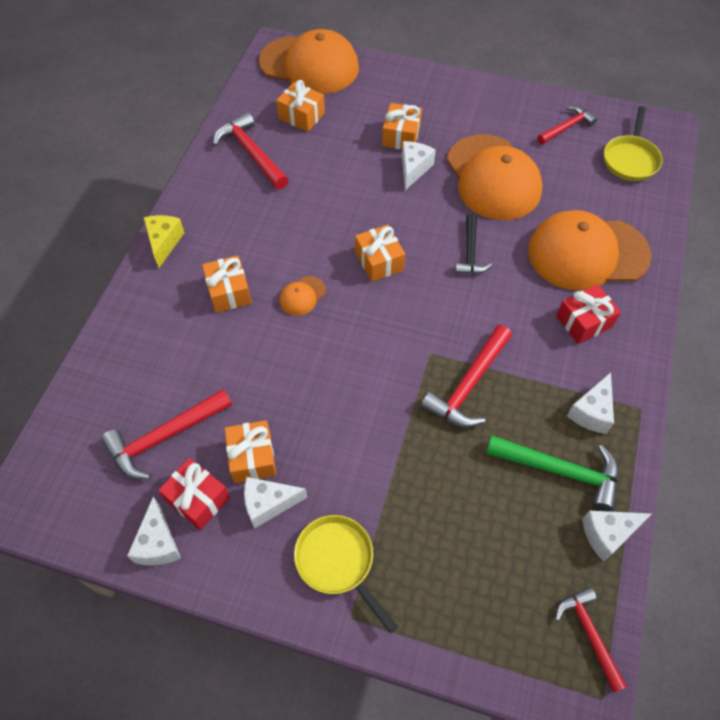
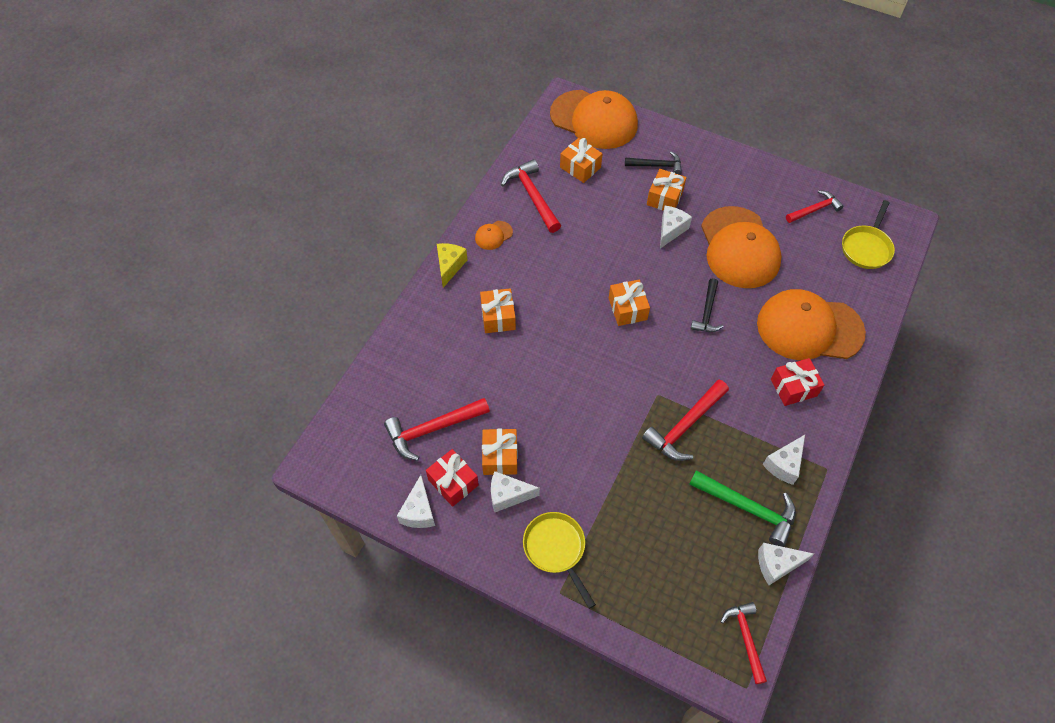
camera: 10 degrees right, 0 degrees up
(302, 296) = (558, 329): orange cap -> orange cap (493, 235)
(386, 104) = (656, 166): none -> black hammer

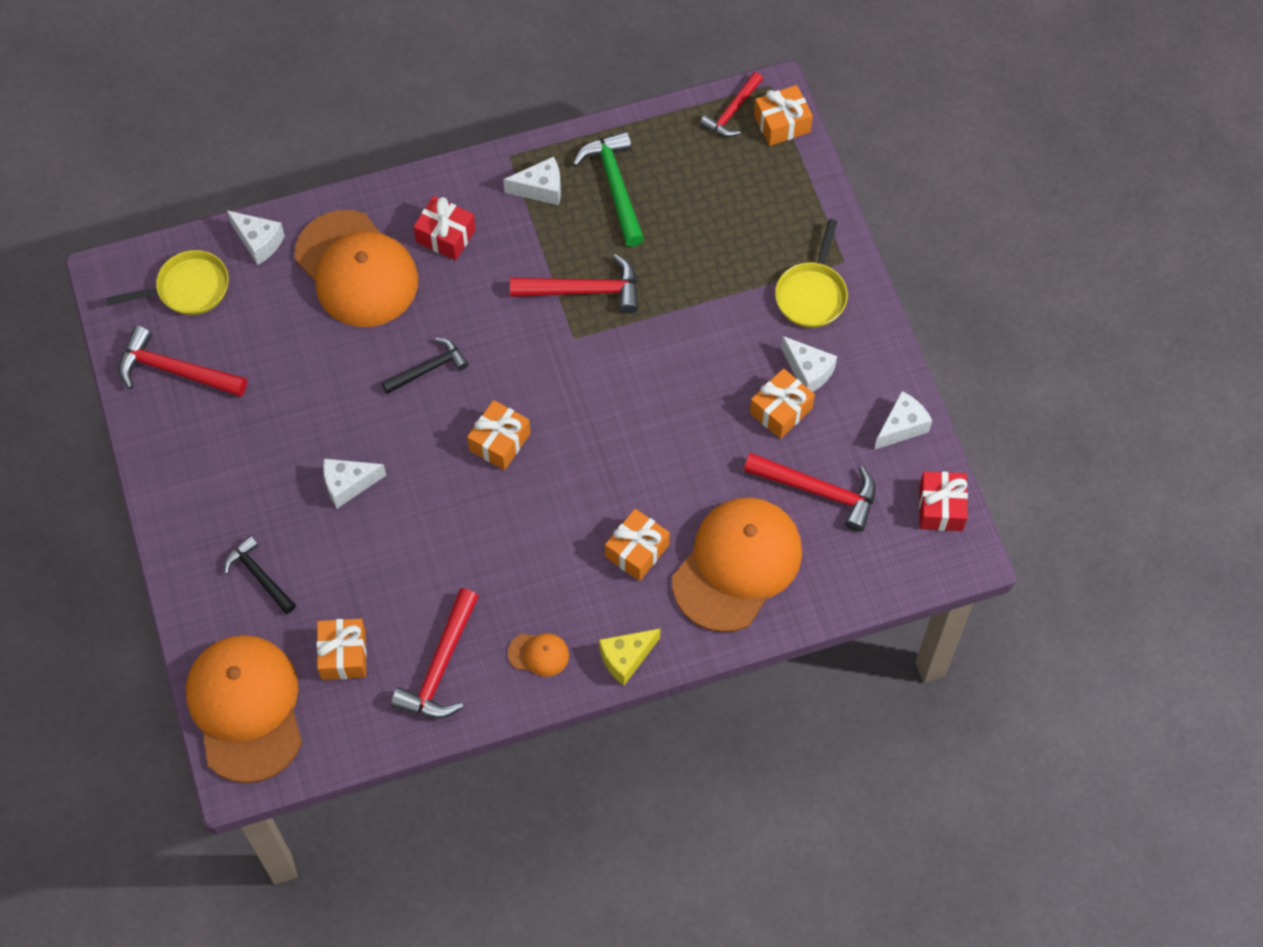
camera: 135 degrees left, 5 degrees up
(453, 482) = (846, 425): red gift -> red gift (941, 508)
(664, 198) = (304, 528): orange gift -> orange gift (782, 124)
(739, 248) = (307, 402): orange cap -> orange cap (737, 565)
(777, 565) = (645, 132): white cheese -> white cheese (258, 242)
(814, 209) = (175, 371): red hammer -> red hammer, size x1.52

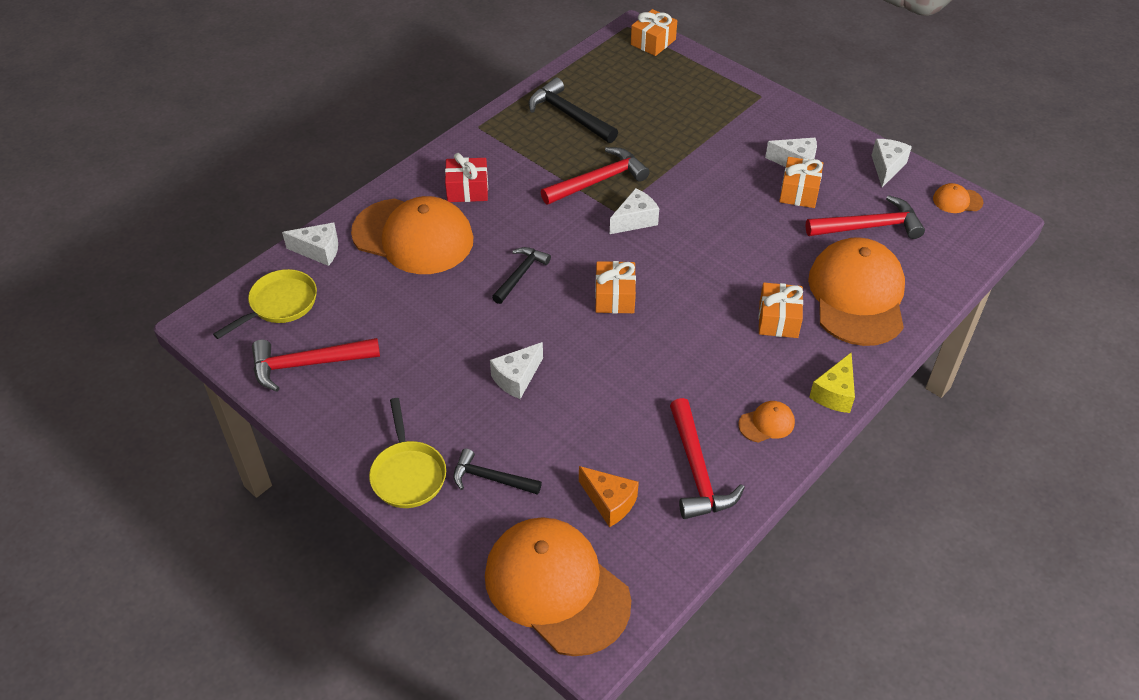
camera: 30 degrees left, 15 degrees down
(343, 655) = (609, 502): orange gift -> orange cheese
(541, 189) = (516, 136): white cheese -> white cheese (635, 220)
(615, 186) = (569, 115): green hammer -> black hammer
(732, 111) = (614, 48): red hammer -> none
(812, 294) = (757, 121): yellow pan -> yellow pan (408, 474)
(941, 508) = (957, 200): red gift -> orange cap

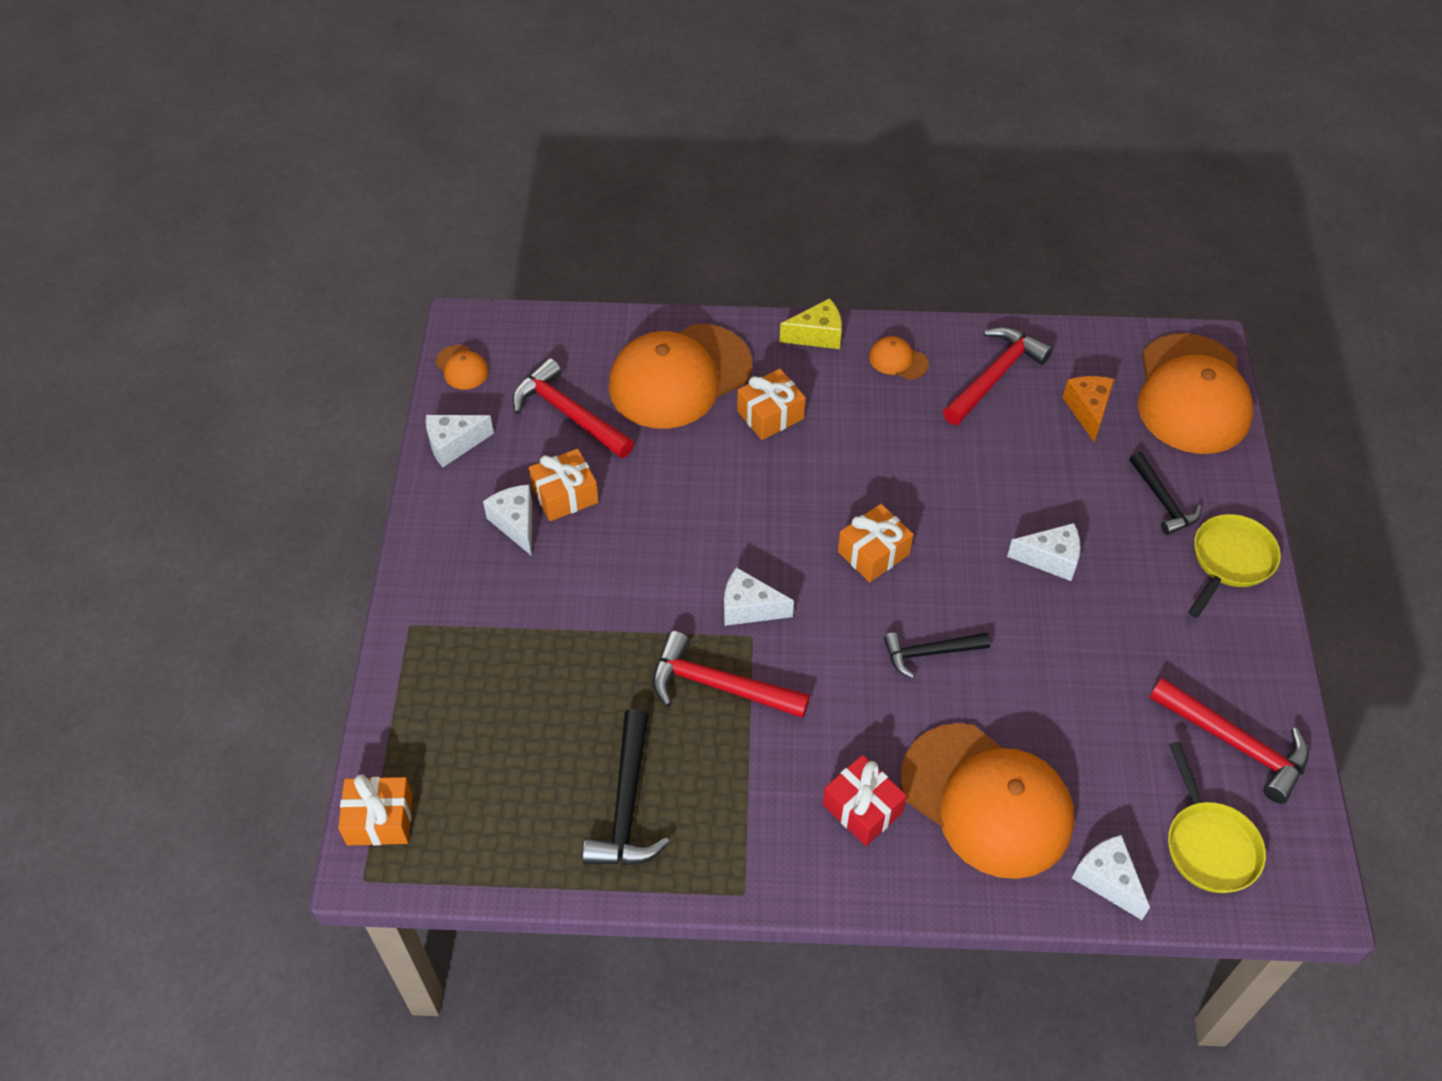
camera: 130 degrees left, 5 degrees up
(280, 304) = (1209, 845): yellow pan -> yellow pan turned 105 degrees counterclockwise
(413, 236) = (987, 800): orange cap -> orange cap turned 150 degrees clockwise

